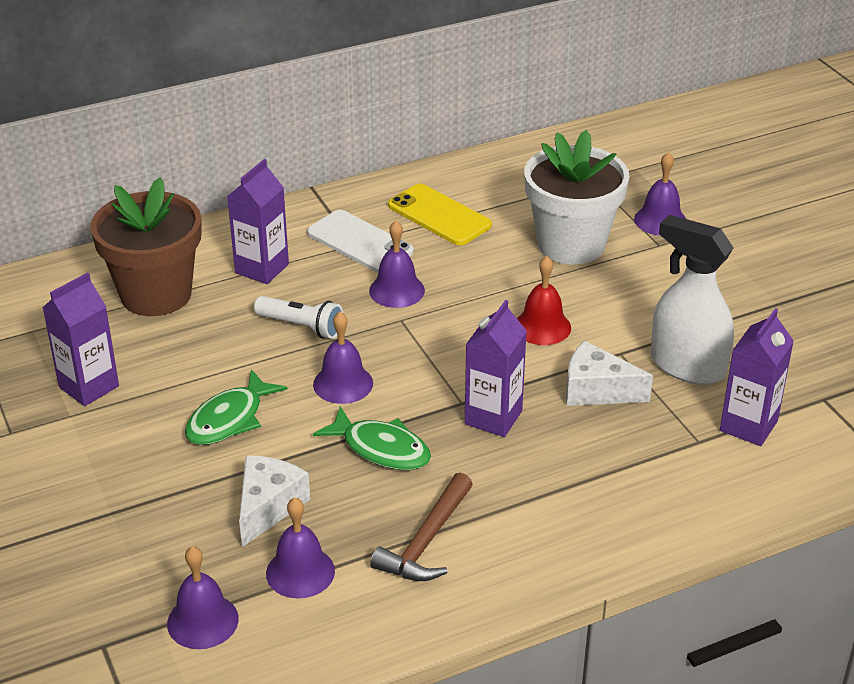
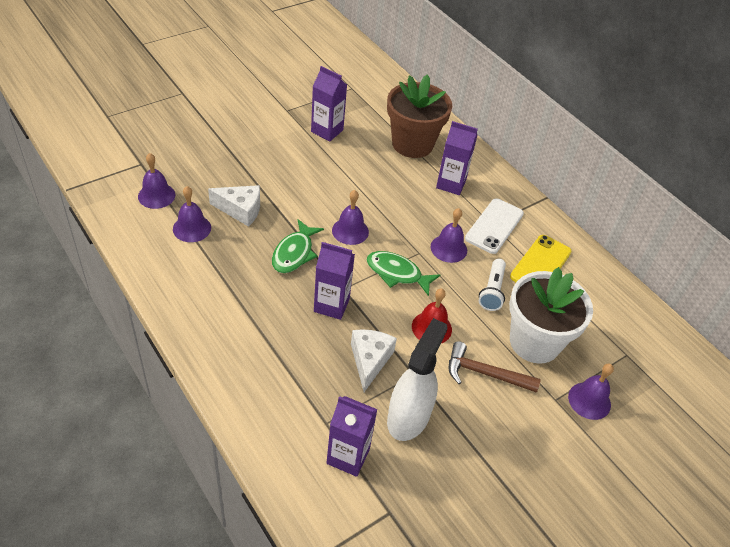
camera: 75 degrees right, 10 degrees up
(229, 419) = (310, 187): green fish -> green fish (397, 273)
(302, 326) = (399, 207): white flashlight -> white flashlight (492, 291)
(426, 541) = (217, 279): brown hammer -> brown hammer (484, 373)

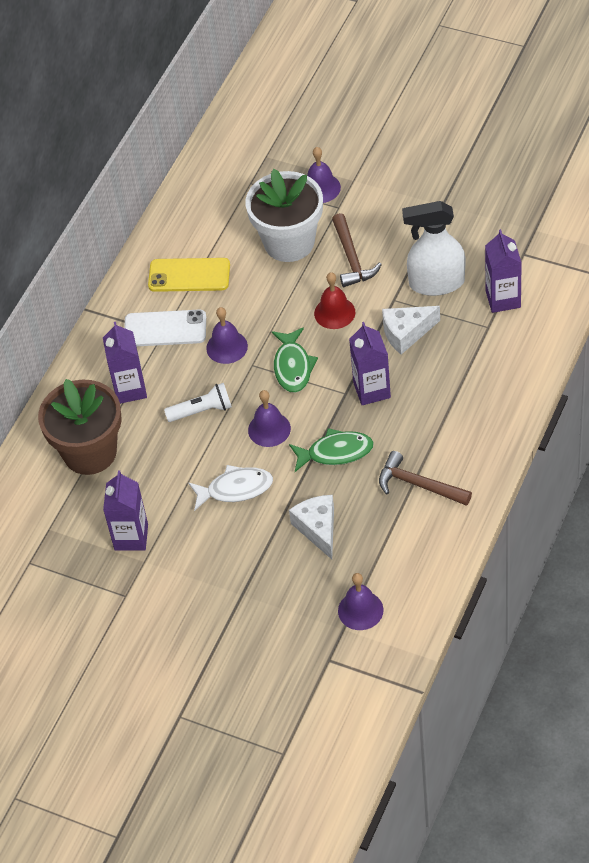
camera: 110 degrees left, 5 degrees up
(192, 228) = (376, 549): purple bell -> none
(218, 280) = (418, 485): none -> brown hammer
(316, 190) = (235, 489): none -> white fish
(492, 291) = (254, 293): white flashlight -> white flashlight (202, 410)

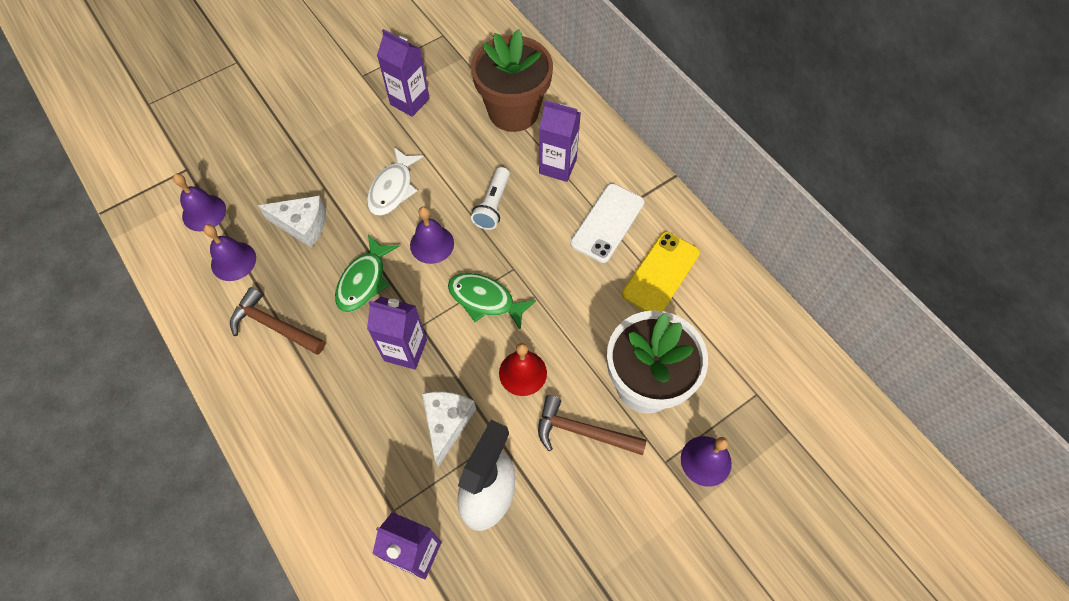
camera: 115 degrees right, 10 degrees up
(227, 347) = (549, 259): purple bell -> purple bell (233, 261)
(418, 485) = (274, 326): brown hammer -> brown hammer turned 120 degrees counterclockwise

